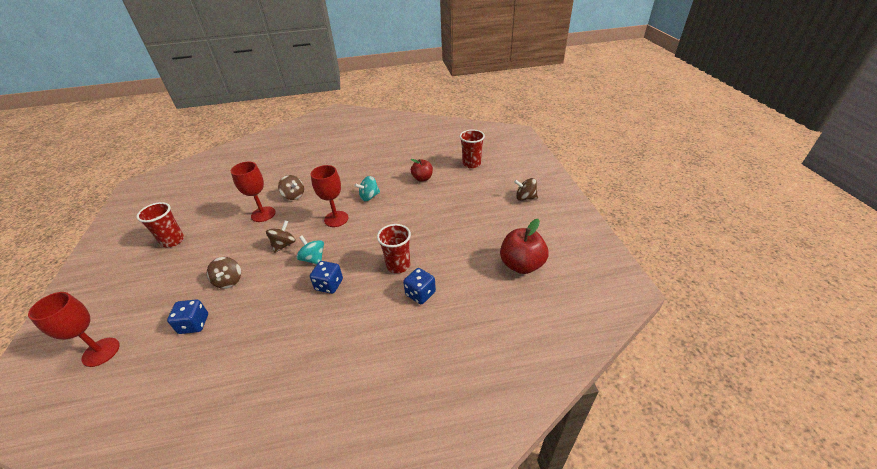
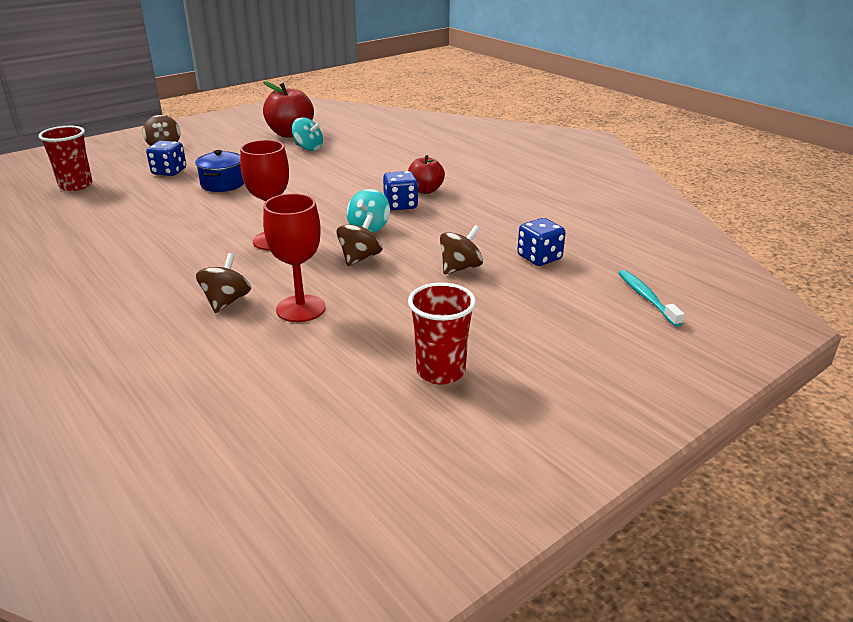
camera: 120 degrees left, 10 degrees down
(101, 352) = (646, 298): red goblet -> turquoise toothbrush
(284, 245) = (360, 258): brown spinning top -> brown spinning top turned 120 degrees clockwise
(369, 197) = (200, 233): turquoise spinning top -> turquoise spinning top (308, 148)
(398, 265) = (337, 180): red cup -> none
(420, 294) = (368, 163): blue dice -> blue dice (169, 172)
(422, 178) = (130, 209): red apple -> red apple (425, 190)
(433, 213) = (223, 184): none -> blue pot

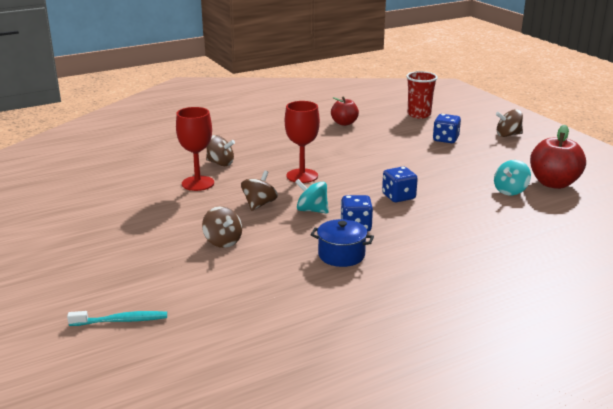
camera: 100 degrees right, 5 degrees down
(223, 184) = (416, 158): blue pot -> blue pot (341, 255)
(360, 258) = (259, 204): brown spinning top -> brown spinning top turned 105 degrees counterclockwise
(425, 190) = (389, 241): red apple -> red apple (344, 123)
(441, 371) = (95, 221): red cup -> none
(539, 258) = (221, 280): blue dice -> blue dice (398, 197)

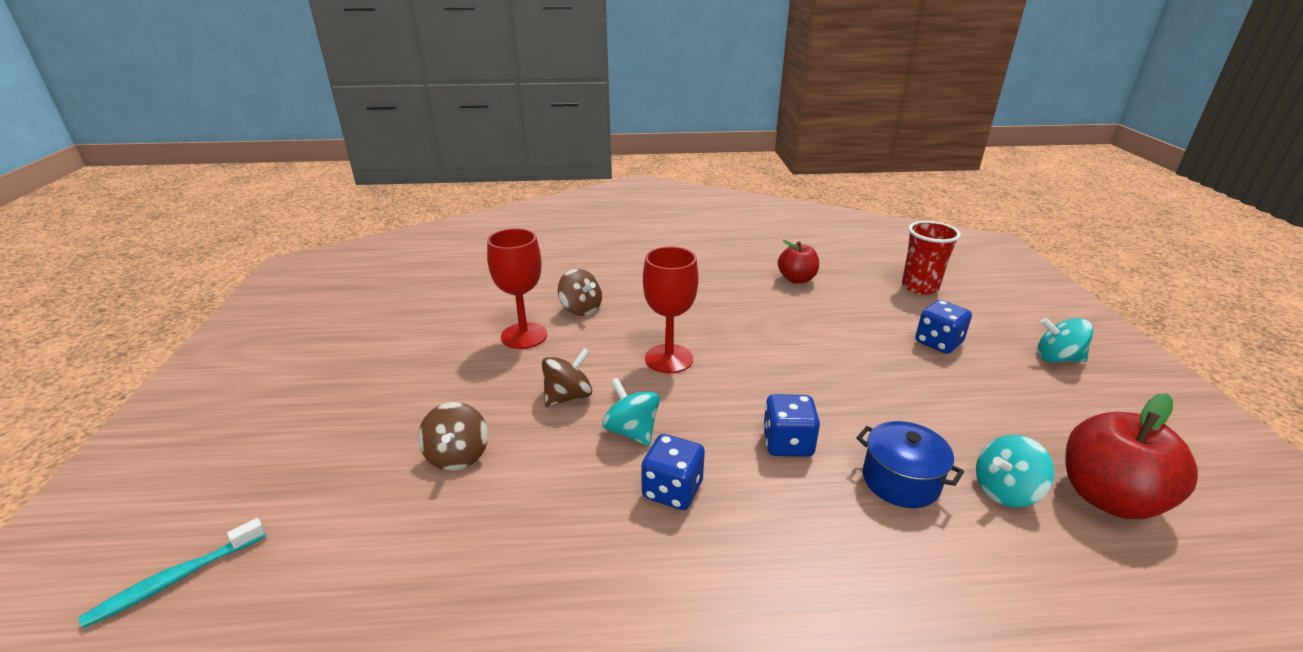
camera: 25 degrees right, 5 degrees up
(121, 321) = (175, 579): turquoise toothbrush -> turquoise toothbrush turned 120 degrees clockwise
(341, 255) = (600, 552): blue pot -> blue pot (900, 481)
(508, 135) = (1057, 358): brown spinning top -> turquoise spinning top

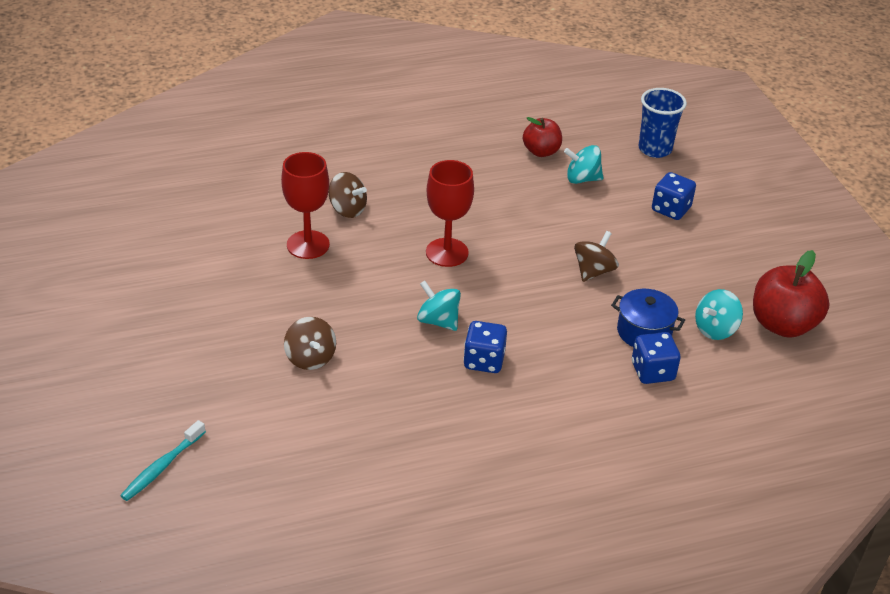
camera: 15 degrees left, 10 degrees up
(568, 396) = (375, 298): brown spinning top -> brown spinning top (593, 271)
(787, 443) = (560, 315): blue dice -> blue dice (652, 371)
(919, 287) = (655, 149): red cup -> blue cup
(1057, 358) = (765, 214): turquoise spinning top -> turquoise spinning top (582, 179)

